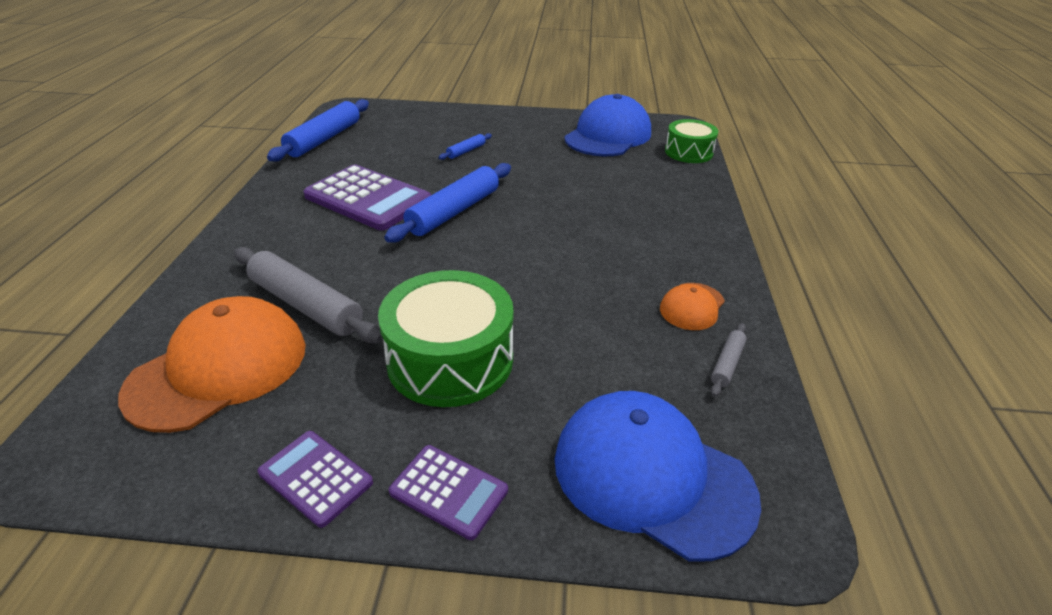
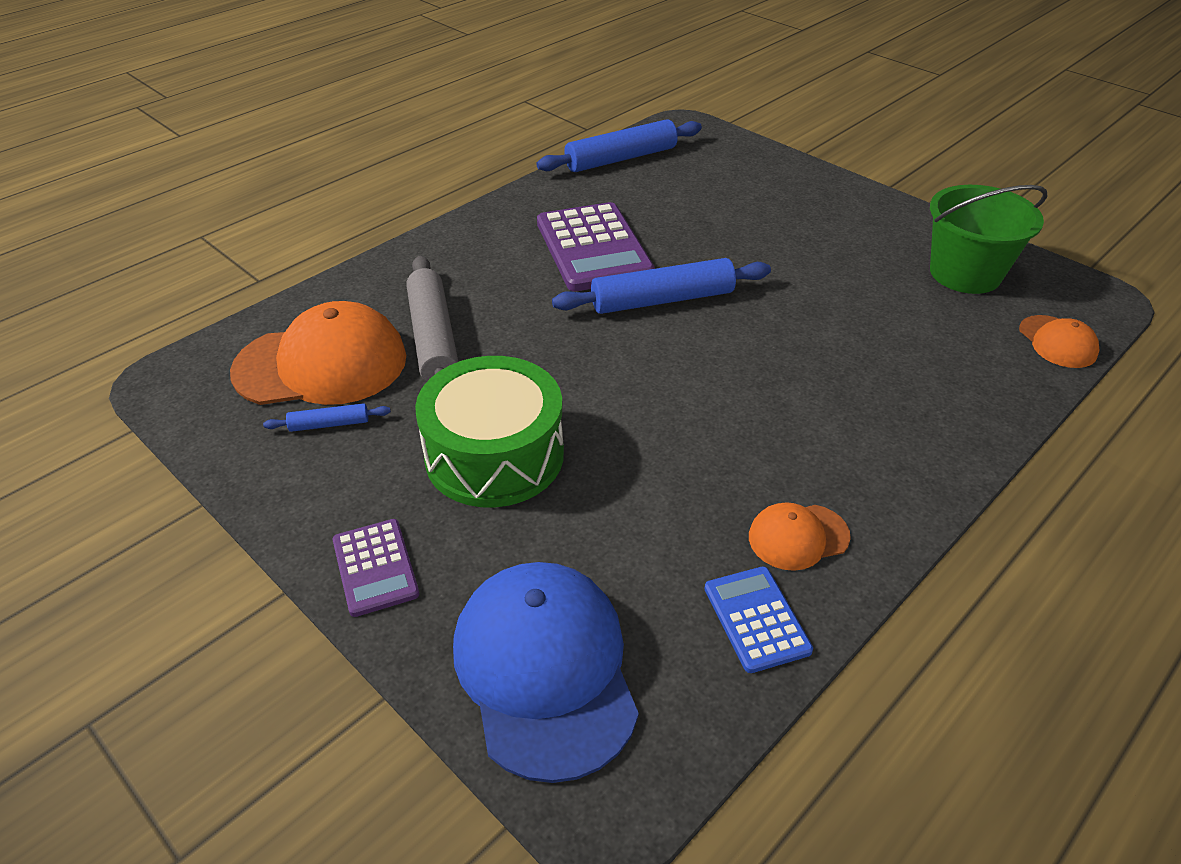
camera: 40 degrees right, 5 degrees up
(316, 477) = (301, 495): purple calculator -> none
(466, 151) = (756, 229): blue rolling pin -> blue rolling pin (329, 424)
(608, 136) = (965, 273): blue cap -> green bucket
(688, 152) = (1057, 342): green drum -> orange cap
(727, 364) = (756, 619): grey rolling pin -> blue calculator

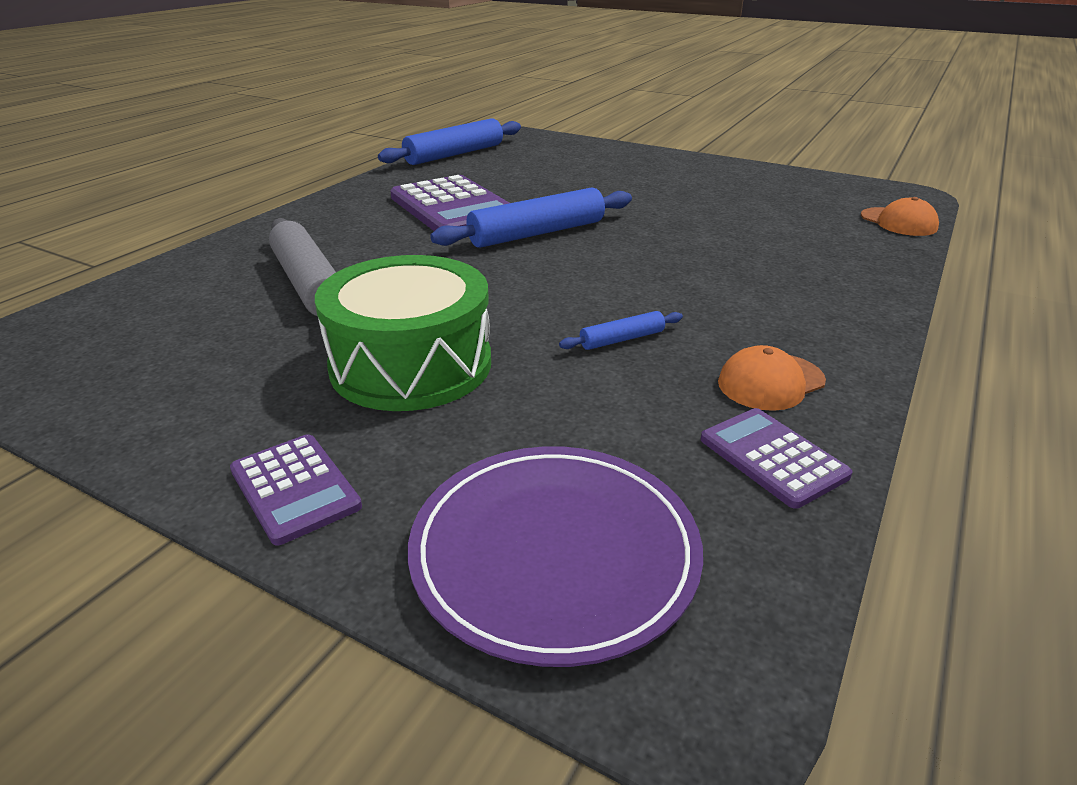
camera: 15 degrees left, 10 degrees down
(321, 364) = (182, 318): orange cap -> none
(329, 424) = (202, 365): blue rolling pin -> blue rolling pin (622, 339)
(545, 669) = (554, 553): blue cap -> purple plate
(756, 619) = (773, 457): blue calculator -> purple calculator
(965, 273) = (793, 191): green bucket -> none

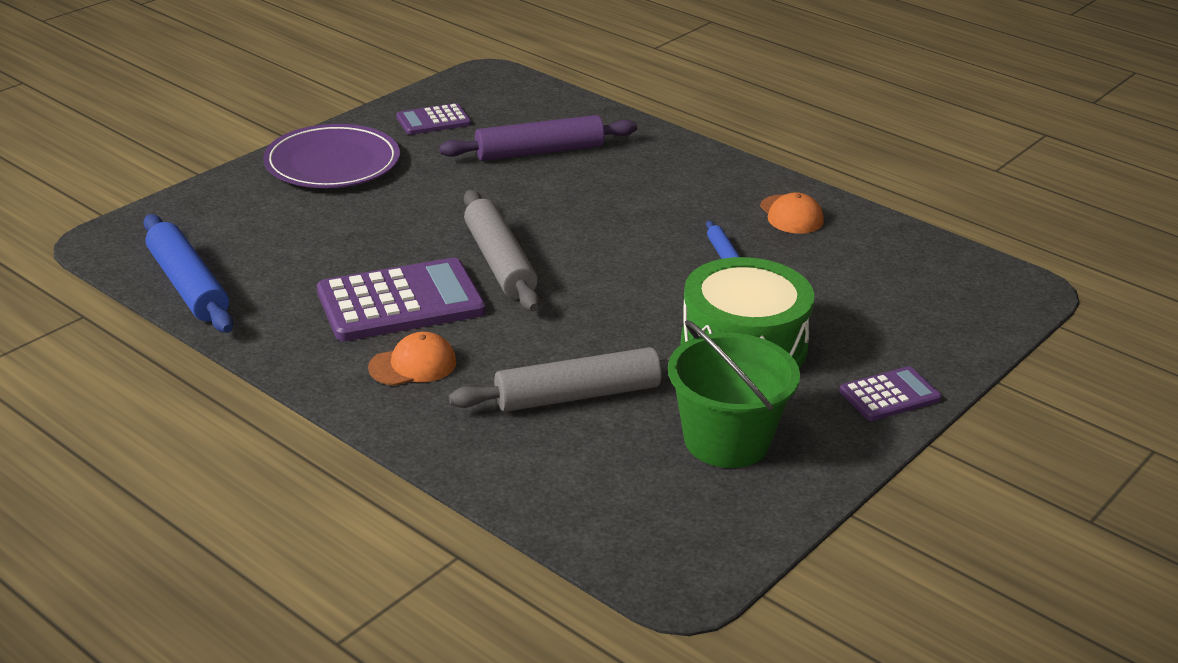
camera: 80 degrees left, 0 degrees up
(213, 365) = (727, 440): none -> green bucket
(537, 233) = (499, 262): blue rolling pin -> grey rolling pin
(554, 553) = (946, 312): purple plate -> purple plate (332, 163)
(770, 228) = (539, 152): none -> purple rolling pin
(773, 457) = (870, 234): purple calculator -> purple calculator (433, 120)
(898, 222) = (550, 98): orange cap -> orange cap (413, 365)

